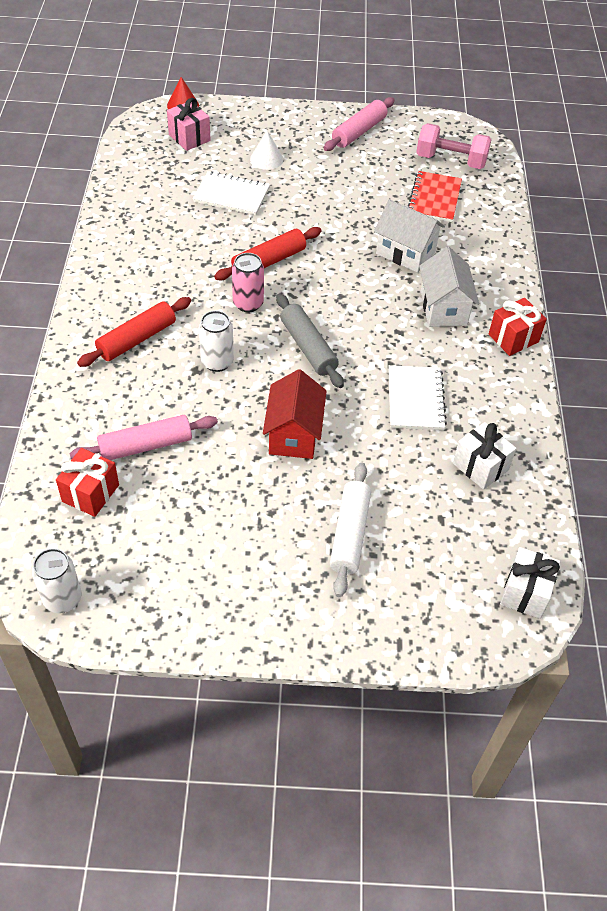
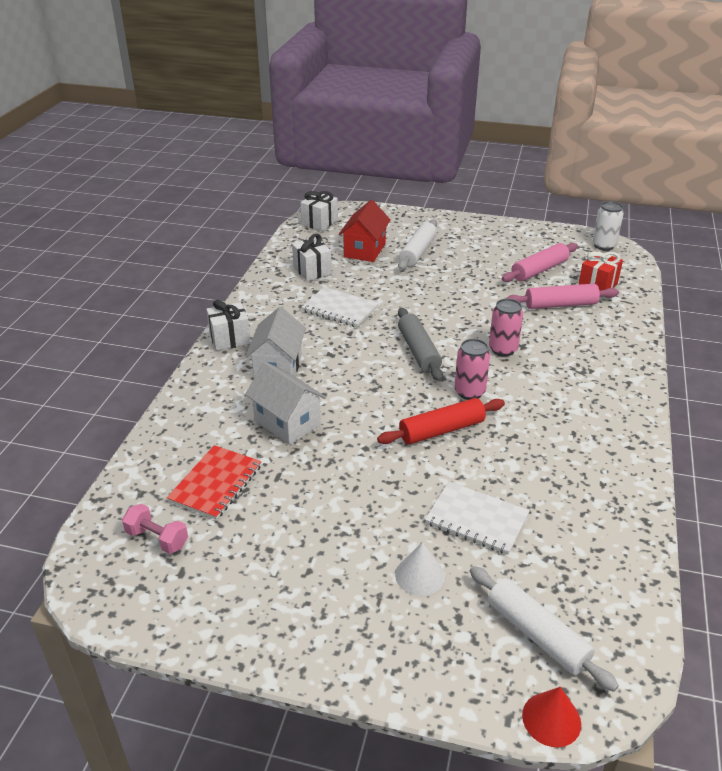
camera: 165 degrees left, 15 degrees down
(137, 339) = (578, 374): red rolling pin -> none
(189, 138) = (537, 634): pink gift -> white rolling pin
(217, 362) = (503, 349): white can -> pink can
(294, 434) = (444, 299): red house -> red house (364, 250)
(359, 132) = (263, 611): pink rolling pin -> pink rolling pin (539, 270)
(415, 399) = (340, 309): white notebook -> white notebook turned 75 degrees counterclockwise
(451, 160) = (157, 539): pink dumbbell -> pink dumbbell, size x0.63
(513, 338) = (230, 339): red gift -> white gift

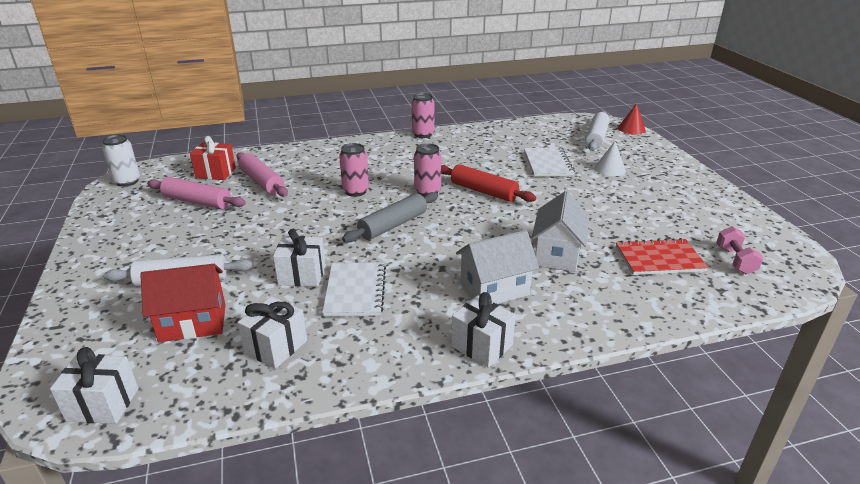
camera: 120 degrees left, 5 degrees down
(381, 293) = (302, 275): none -> white gift
(641, 445) = (423, 134): none -> pink can

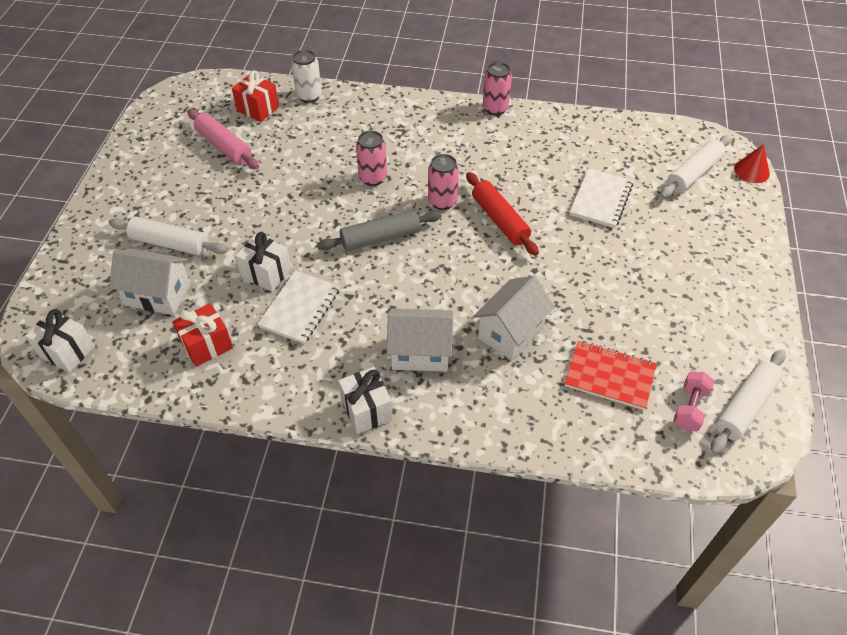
camera: 25 degrees right, 20 degrees up
(127, 181) = (177, 97): white can -> white can (309, 96)
(193, 323) = (158, 295): red house -> white house
(262, 182) = (293, 136): pink rolling pin -> none
(276, 347) = (207, 345): white gift -> red gift
(609, 169) = (666, 230): white cone -> none
(769, 247) = (745, 406): none -> white rolling pin

